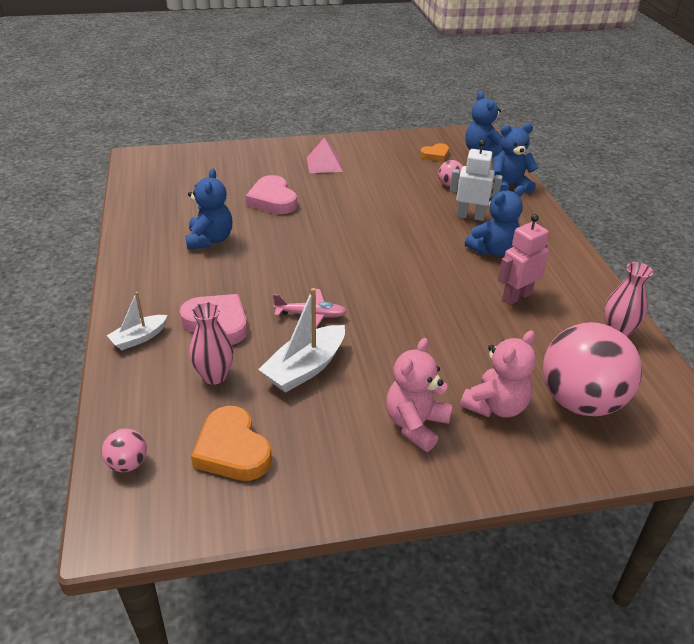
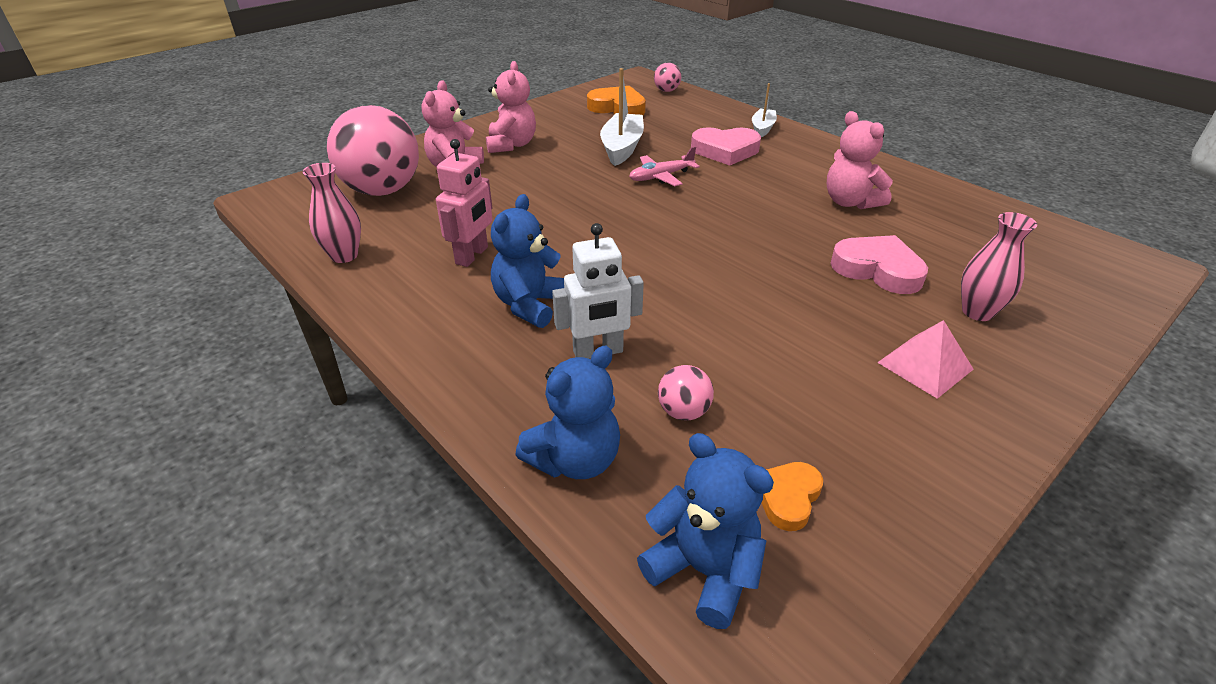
camera: 150 degrees right, 0 degrees up
(210, 240) = (850, 202): blue teddy bear -> pink teddy bear
(214, 376) = (678, 128): pink vase -> pink vase (977, 312)

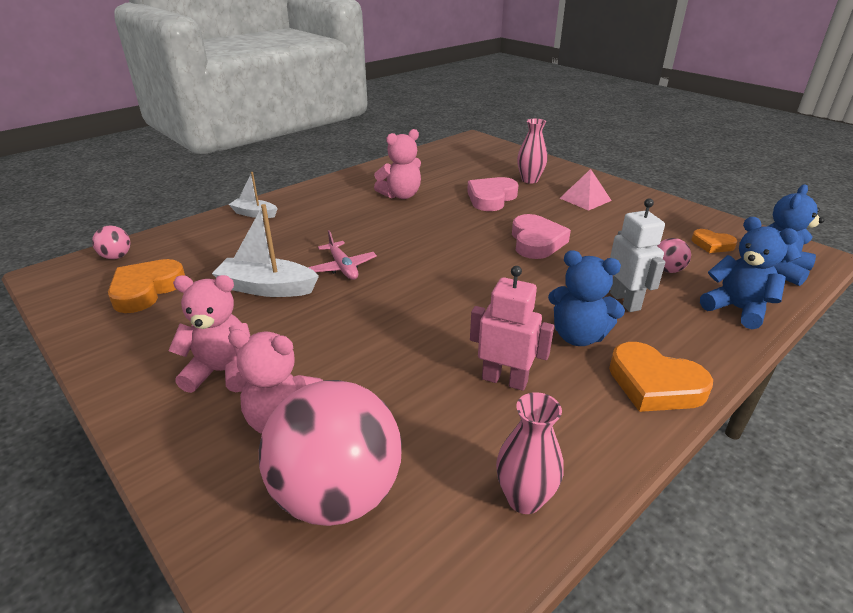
camera: 90 degrees left, 5 degrees down
(441, 343) = (654, 384): none -> orange heart
(725, 151) = (296, 234): pink heart -> pink heart (536, 241)

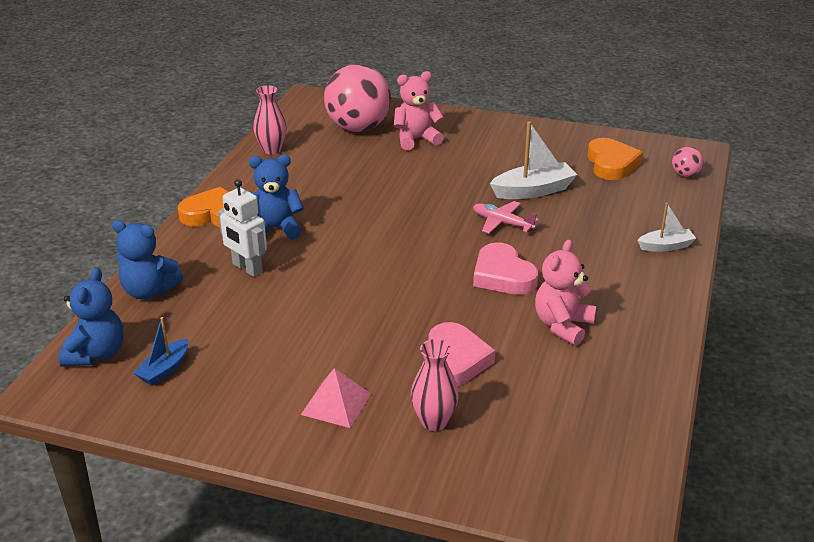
camera: 150 degrees right, 0 degrees up
(222, 372) = (479, 145): pink teddy bear -> none
(504, 380) = (311, 189): pink robot -> none
(536, 241) = (357, 308): pink heart -> pink heart (503, 275)
(667, 270) = (213, 315): pink ball -> none
(712, 244) = (164, 369): orange heart -> blue boat

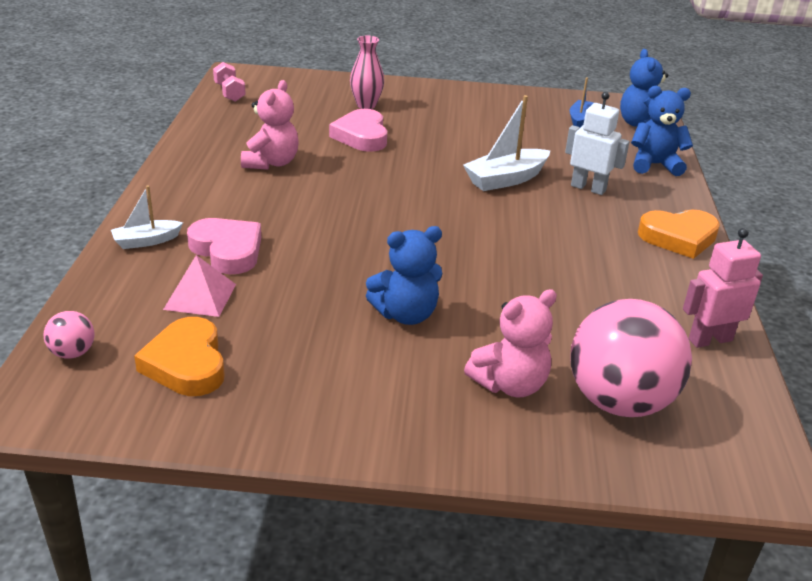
camera: 165 degrees right, 0 degrees up
(272, 150) = (710, 339): pink vase -> pink robot
(275, 229) = (597, 227): blue teddy bear -> blue teddy bear (406, 314)
(336, 404) = (440, 110): pink pyramid -> pink pyramid (200, 296)
(502, 223) = (343, 254): pink plane -> none
(503, 275) = (332, 199): pink heart -> pink heart (227, 250)
(533, 190) = (308, 303): white boat -> white boat (505, 179)
(627, 468) = (229, 93): none -> pink dumbbell

